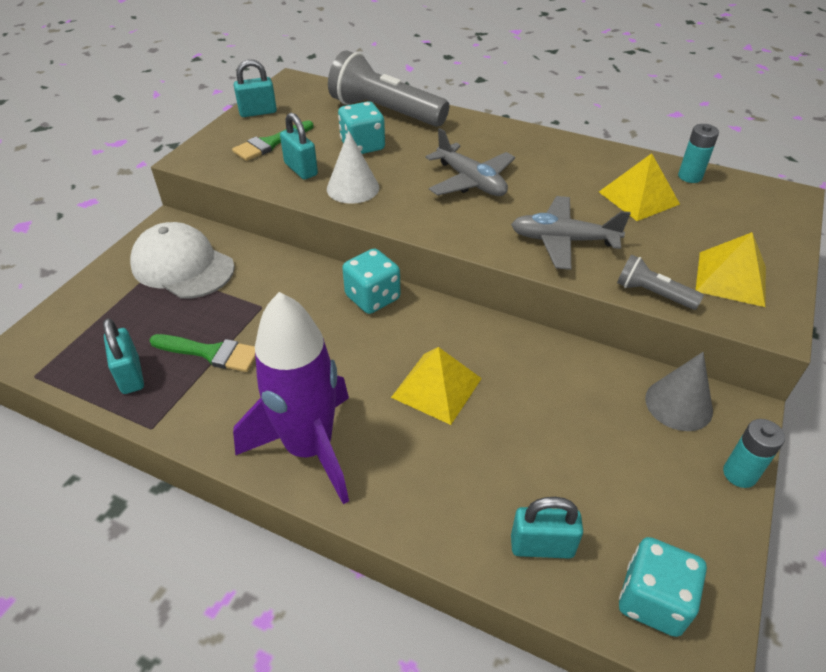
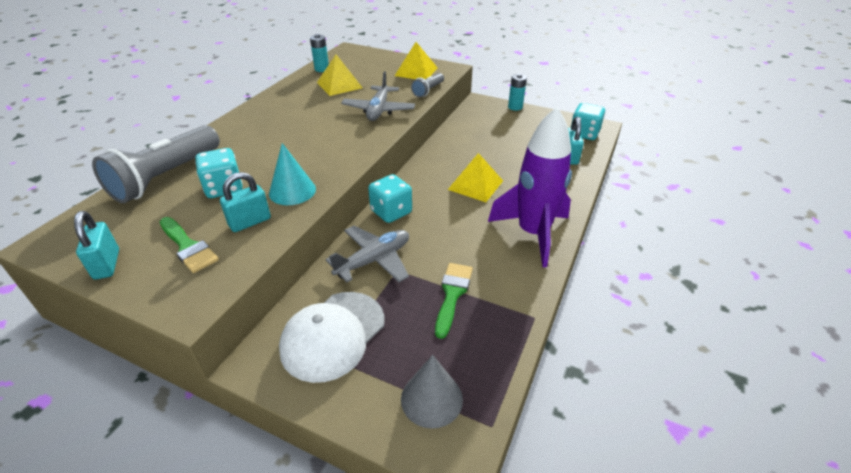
camera: 90 degrees left, 5 degrees down
(131, 375) = (482, 344): turquoise padlock -> none
(353, 188) = (292, 191): white cone -> turquoise cone
(471, 181) = (301, 138): grey plane -> grey plane (374, 260)
(678, 404) = (477, 115): grey cone -> grey cone (431, 399)

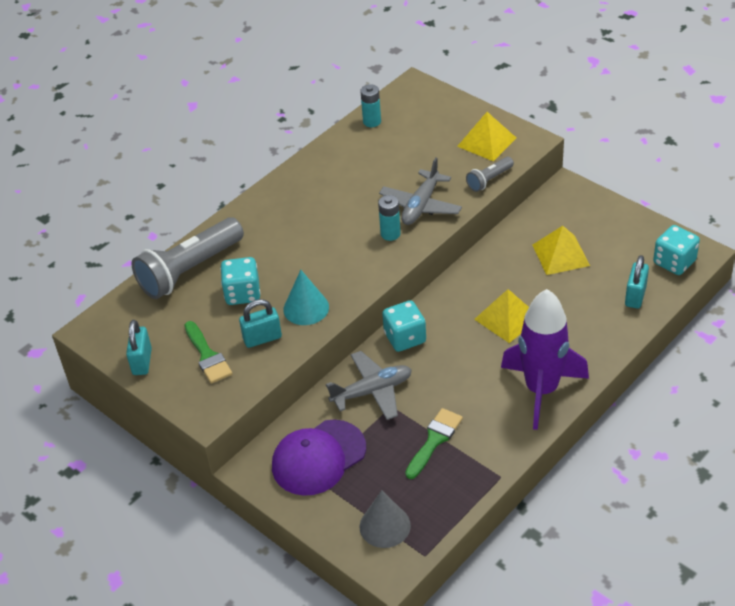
camera: 20 degrees right, 5 degrees up
(333, 335) = (318, 458): white cap -> purple cap
(339, 85) = (386, 155): yellow pyramid -> yellow pyramid (560, 255)
(515, 107) = (608, 203): turquoise battery -> turquoise battery (390, 234)

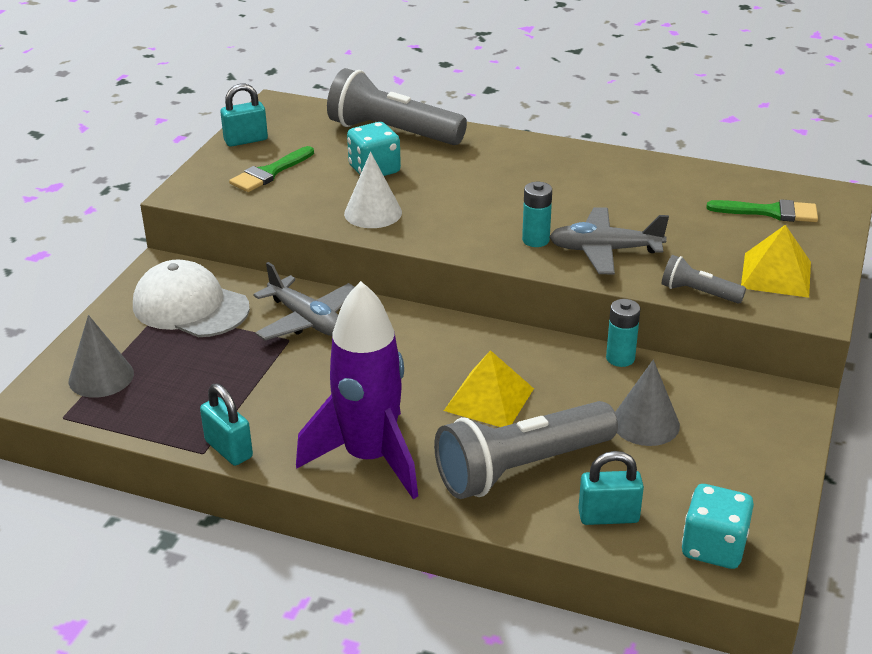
camera: 65 degrees right, 10 degrees down
(262, 338) = (311, 197): turquoise padlock -> turquoise padlock (228, 449)
(306, 308) = (373, 213): turquoise cone -> white cone
(318, 458) = (190, 307): purple cap -> white cap
(372, 122) = (734, 182): turquoise battery -> turquoise battery (620, 358)
(405, 338) = (407, 324): turquoise dice -> none
(434, 440) = (246, 385): green brush -> green brush (770, 212)
(560, 255) = (645, 423): yellow pyramid -> grey cone
(579, 321) = (521, 468): none -> grey flashlight

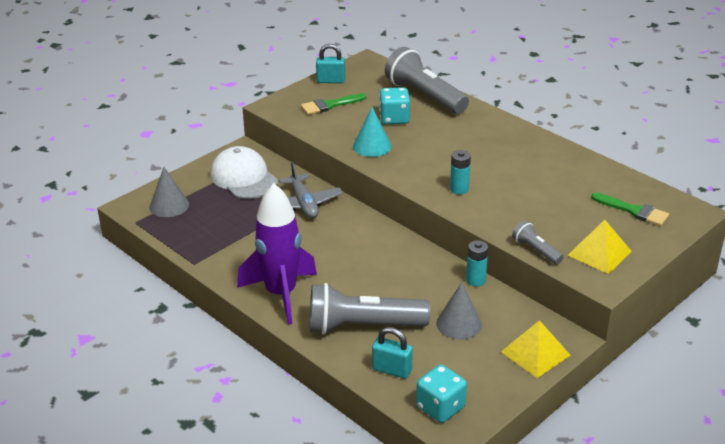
camera: 25 degrees right, 0 degrees up
(228, 449) = (208, 266): turquoise padlock -> none
(373, 213) = (372, 146): white cone -> turquoise cone
(489, 399) = (375, 281): yellow pyramid -> yellow pyramid (535, 353)
(605, 250) = (498, 207): grey plane -> none

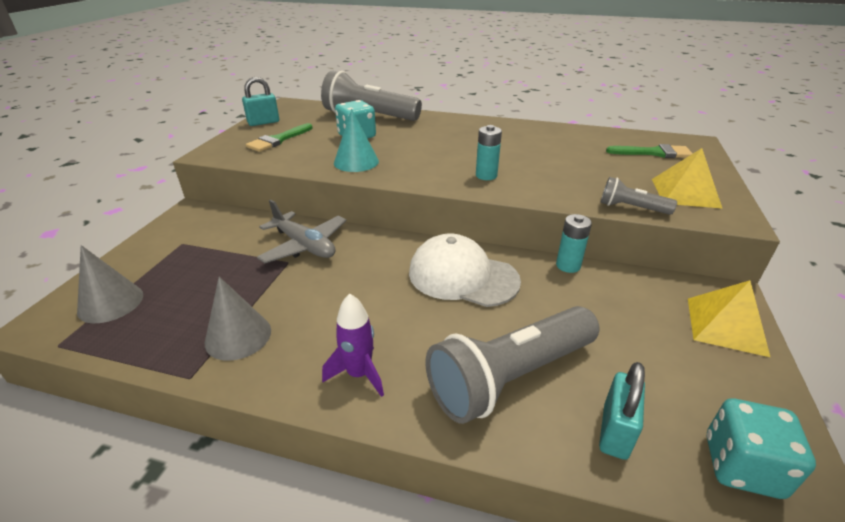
camera: 30 degrees left, 0 degrees up
(243, 178) = (208, 239): white cap -> white cap (462, 276)
(281, 294) = (359, 374): purple rocket -> purple rocket, size x0.50
(392, 370) = (615, 431): turquoise padlock -> turquoise padlock turned 60 degrees counterclockwise
(459, 324) = (611, 323): grey cone -> grey cone (238, 336)

